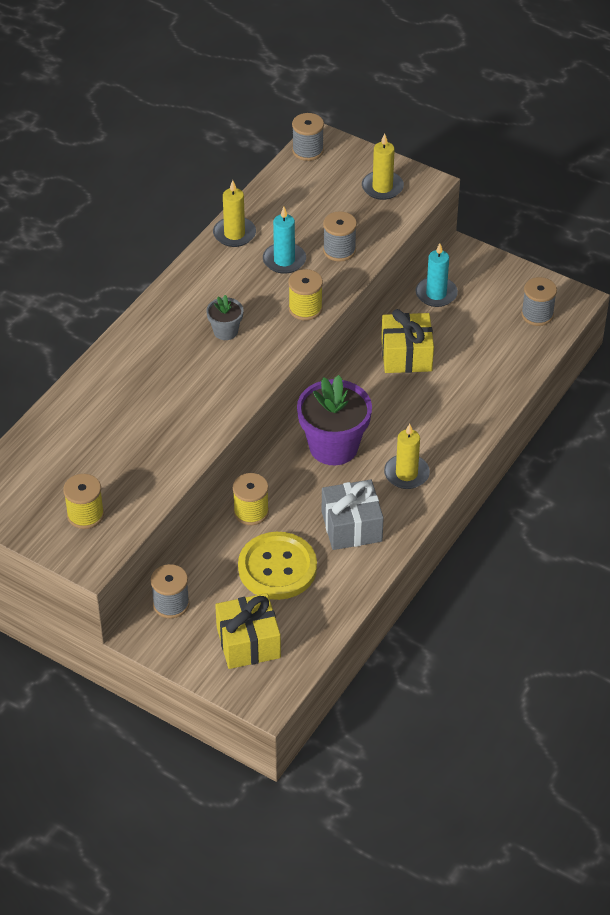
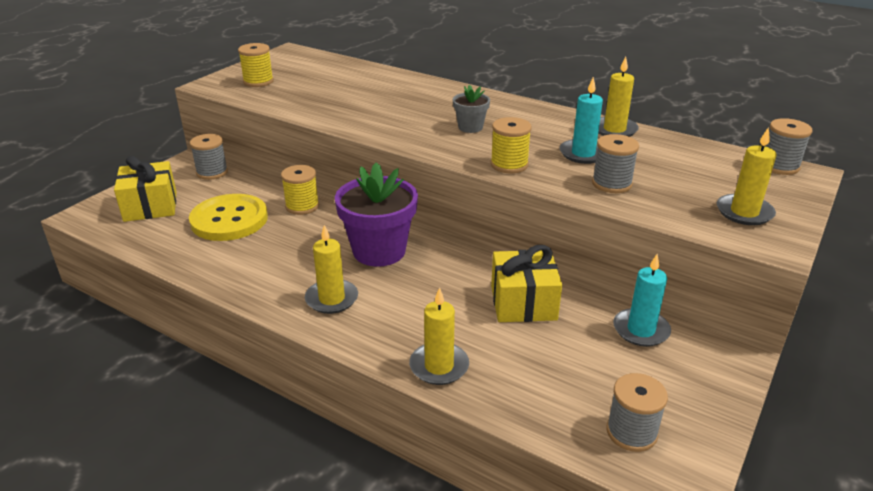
camera: 90 degrees right, 15 degrees down
(351, 526) = (266, 261): grey gift -> none
(484, 406) = (439, 366): none -> yellow candle

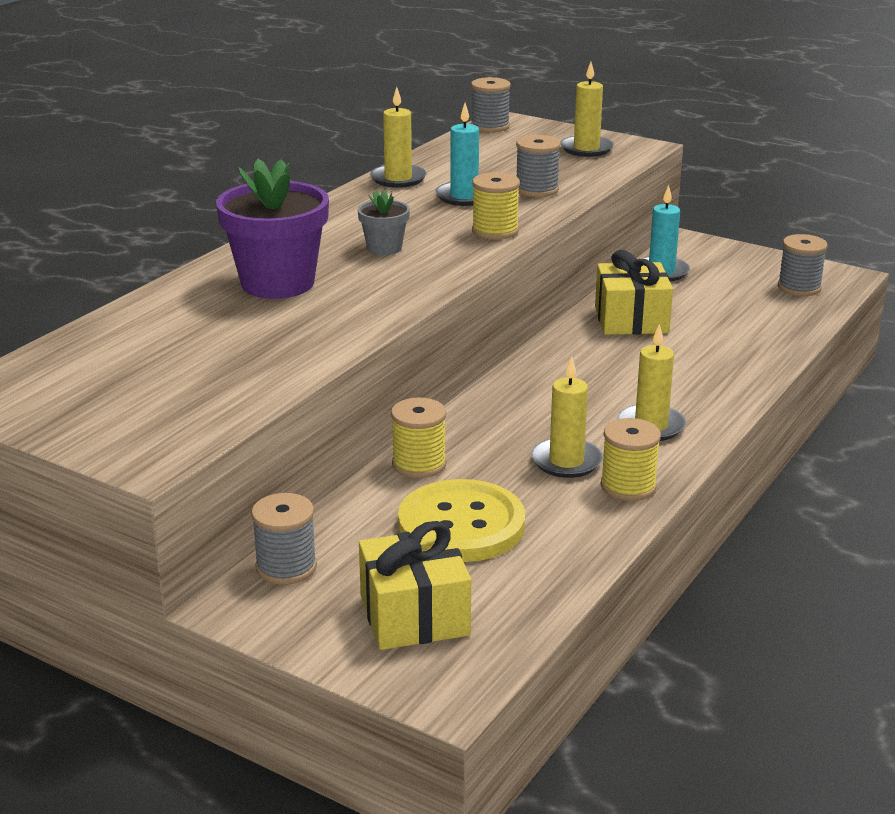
camera: 90 degrees left, 5 degrees down
(258, 81) = (151, 411): yellow spool -> yellow spool (628, 486)
(379, 251) = (539, 400): purple flower pot -> purple flower pot (277, 283)
(439, 366) = (749, 363): yellow candle -> yellow candle (566, 461)

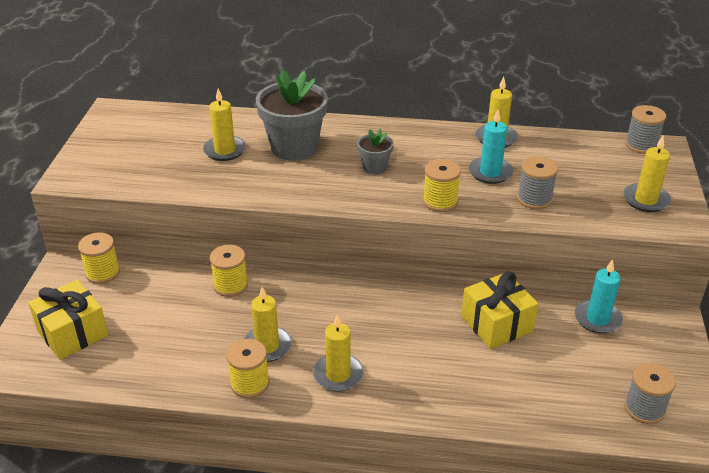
camera: 65 degrees right, 10 degrees up
(226, 328) = (225, 150): none -> yellow candle
(277, 283) = (294, 147): purple flower pot -> grey flower pot
(286, 567) = (103, 272): grey spool -> yellow spool
(461, 525) = (171, 323): yellow button -> none

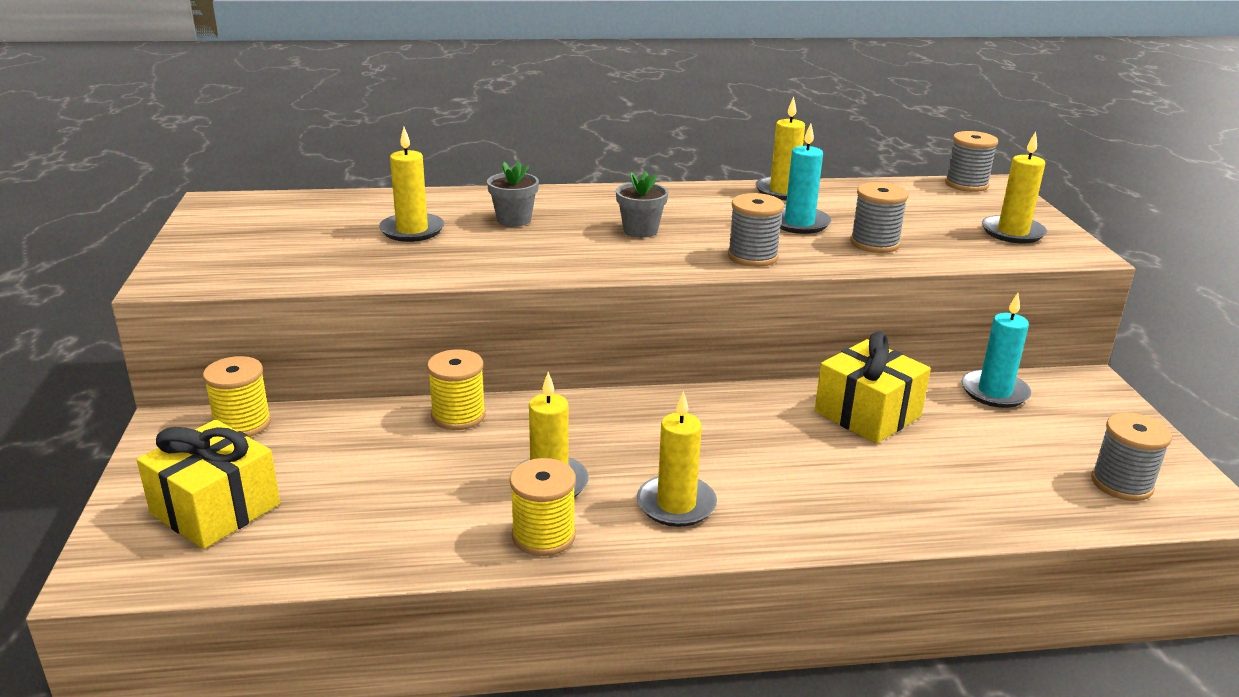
camera: 15 degrees left, 10 degrees down
(294, 147) = (514, 220): grey flower pot -> grey flower pot, size x0.50
(440, 201) = (752, 256): yellow spool -> grey spool

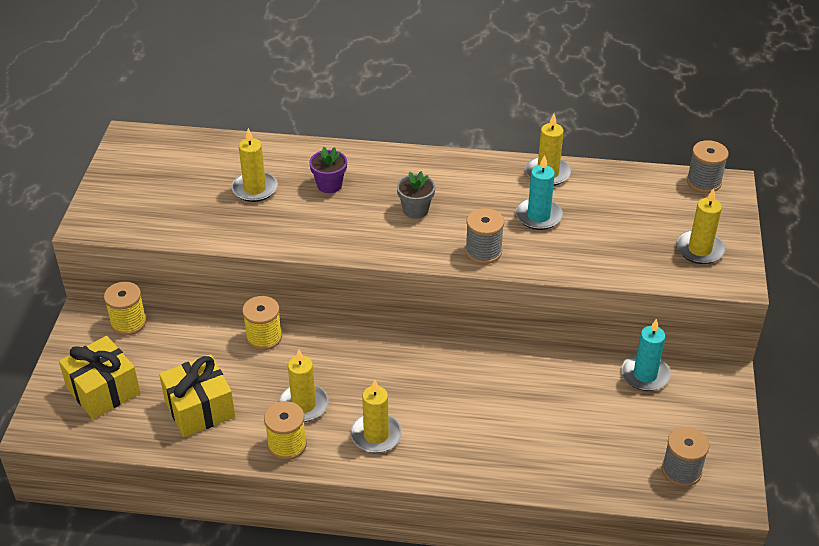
camera: 15 degrees right, 15 degrees up
(514, 220) = (329, 185): grey flower pot -> purple flower pot
(867, 414) = (540, 380): yellow gift -> yellow gift (200, 409)
(874, 243) = (582, 248): grey spool -> none

